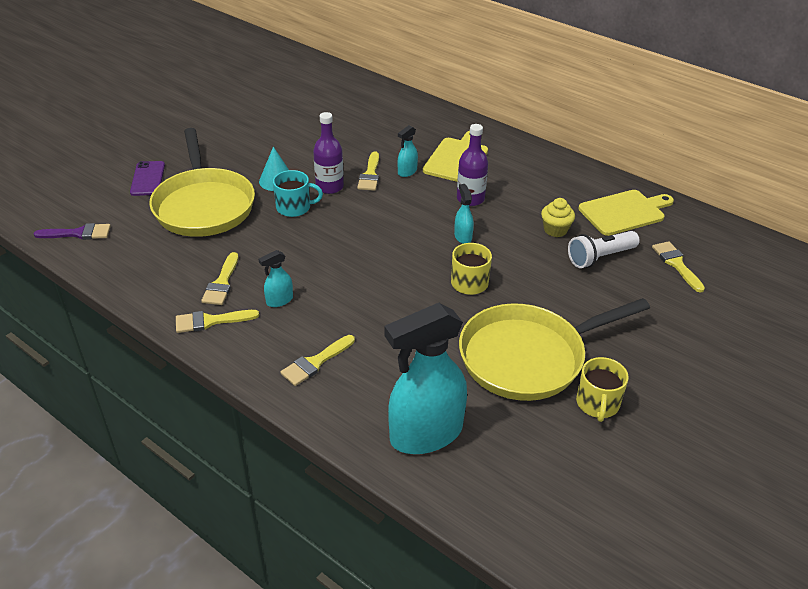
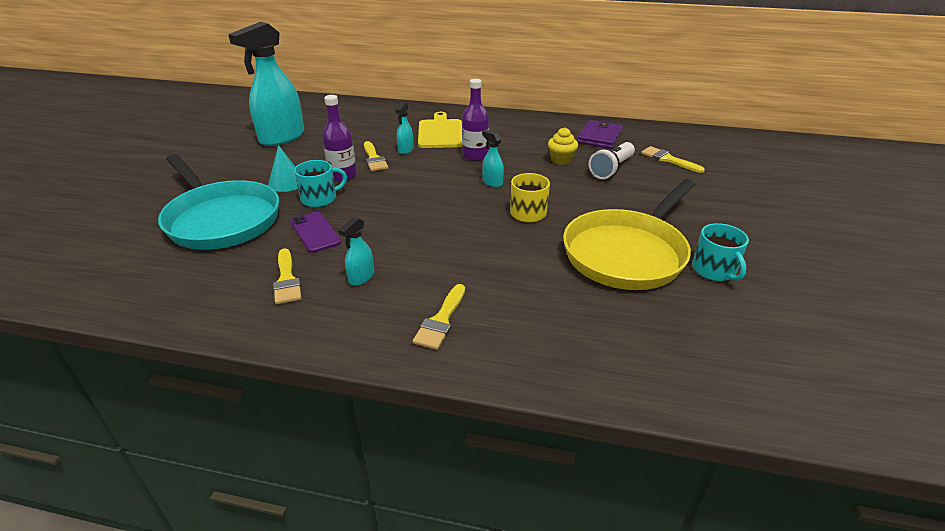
camera: 25 degrees left, 5 degrees down
(78, 233) = (79, 281): purple brush -> none
(148, 179) = (141, 212): purple phone -> purple phone (315, 232)
(204, 205) = (221, 219): yellow pan -> turquoise pan
(210, 321) = (297, 319): yellow brush -> none
(425, 434) = (601, 347): turquoise spray bottle -> turquoise spray bottle (282, 138)
(597, 404) = (714, 270): yellow mug -> turquoise mug
(624, 212) = (599, 137): yellow cutting board -> purple wallet

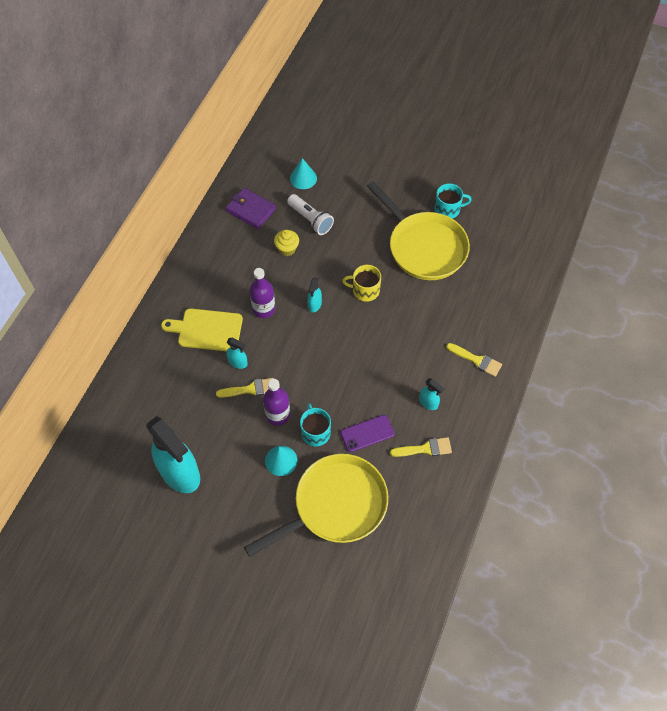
camera: 80 degrees left, 25 degrees up
(221, 219) = (335, 505): turquoise pan -> yellow pan
(492, 182) = (314, 304): turquoise spray bottle -> turquoise spray bottle turned 45 degrees counterclockwise
(668, 159) = (303, 178): yellow brush -> turquoise cone

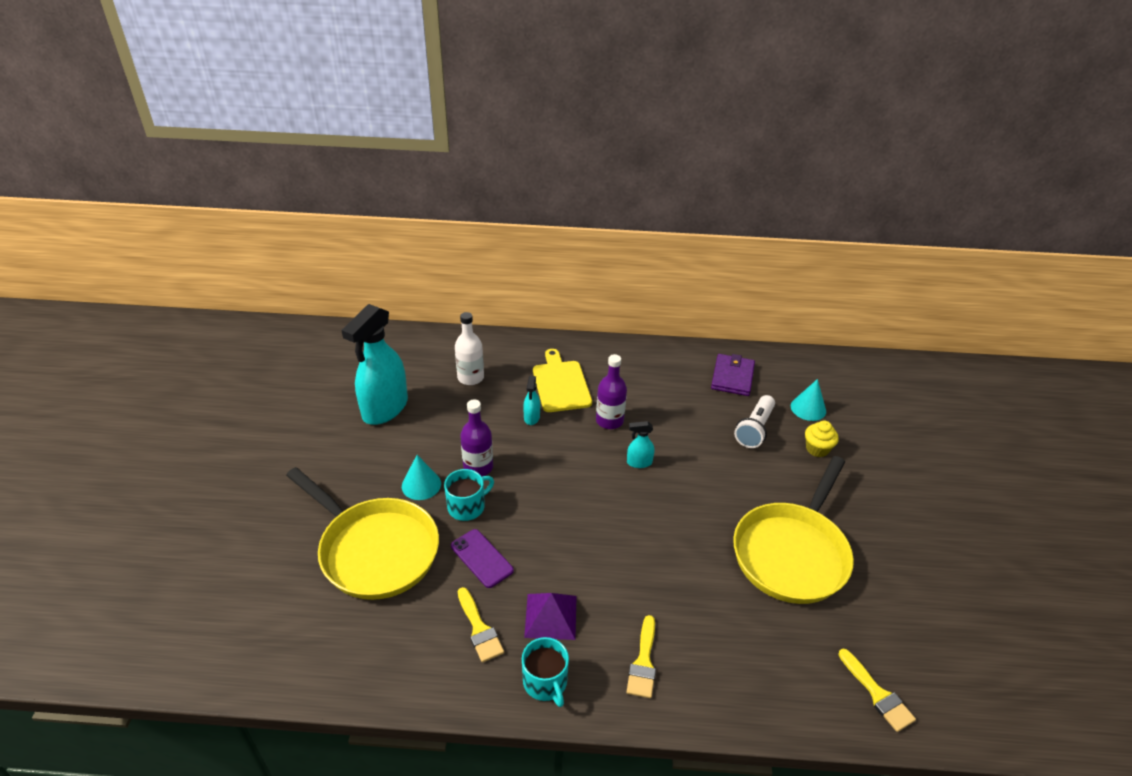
camera: 70 degrees right, 20 degrees down
(169, 396) = (470, 377): none -> white bottle
(250, 389) = (502, 436): yellow brush -> yellow brush (877, 694)
(287, 249) = (700, 419): yellow cupcake -> yellow cupcake (817, 449)
(365, 290) = (686, 505): yellow mug -> none
(428, 402) = (550, 616): turquoise spray bottle -> purple pyramid
(448, 209) = (873, 566): turquoise mug -> turquoise mug (545, 682)

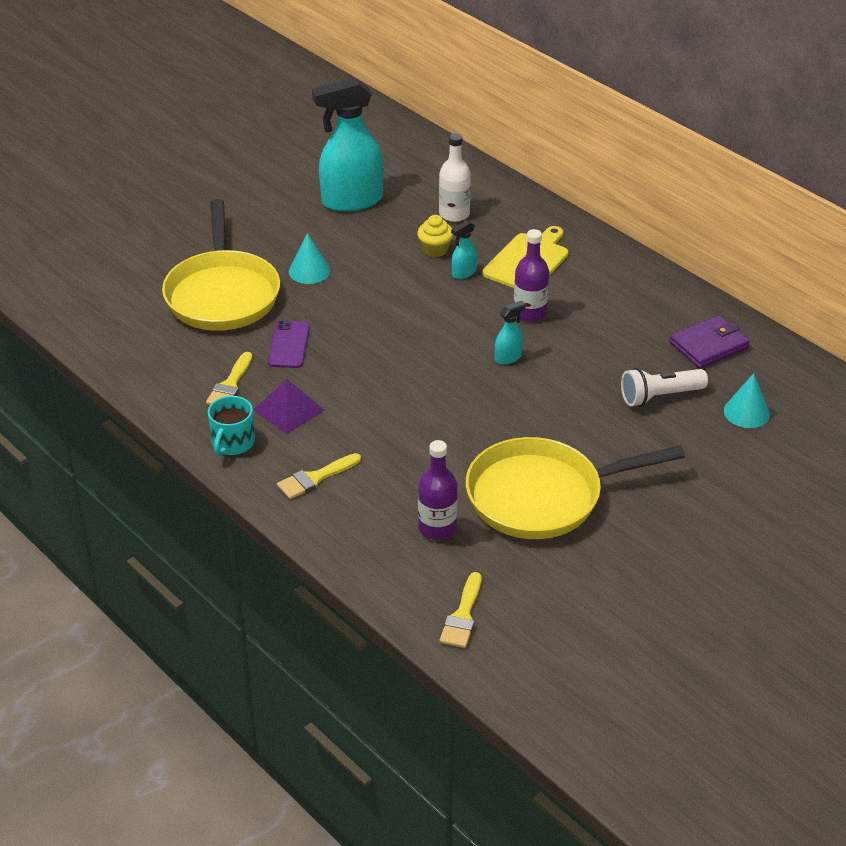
camera: 45 degrees right, 0 degrees up
(467, 506) = (324, 305): turquoise mug -> none
(478, 467) = (369, 284): purple bottle -> purple bottle (437, 528)
(639, 462) = (508, 357): turquoise spray bottle -> turquoise spray bottle turned 105 degrees clockwise
(817, 449) = (698, 446): yellow cupcake -> yellow cupcake (435, 250)

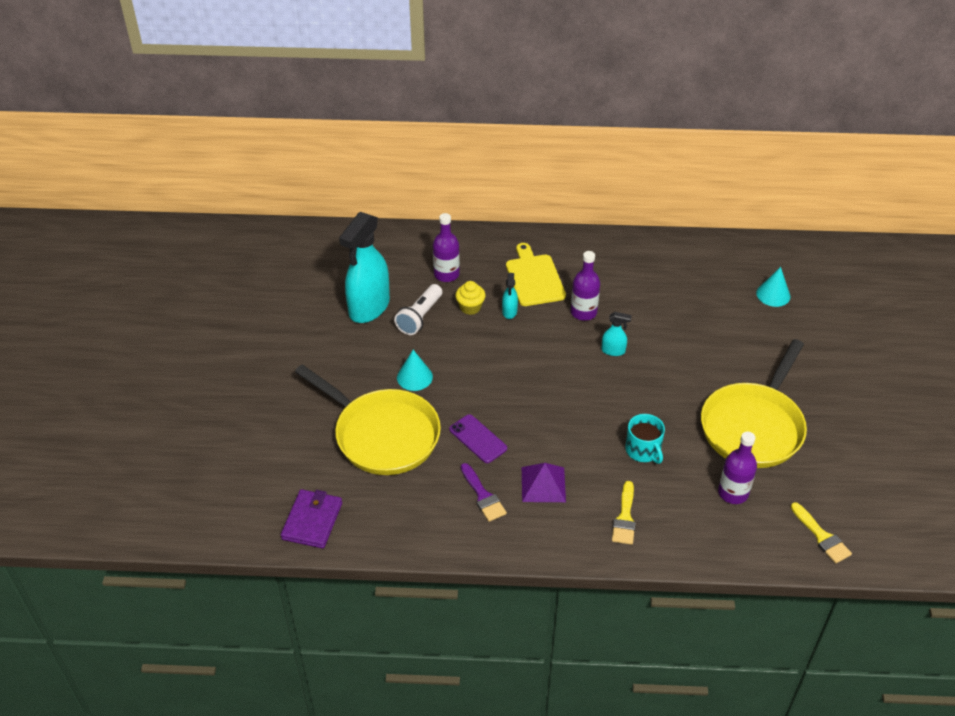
camera: 45 degrees left, 5 degrees up
(230, 385) = (483, 496): yellow brush -> purple brush
(232, 443) = (543, 535): turquoise mug -> turquoise mug (643, 450)
(454, 214) = (446, 274): white bottle -> purple bottle
(508, 357) = (613, 351): turquoise spray bottle -> turquoise spray bottle turned 90 degrees clockwise
(660, 396) = (721, 316): white flashlight -> white flashlight (420, 317)
(708, 345) = (700, 266): purple wallet -> purple wallet (312, 521)

